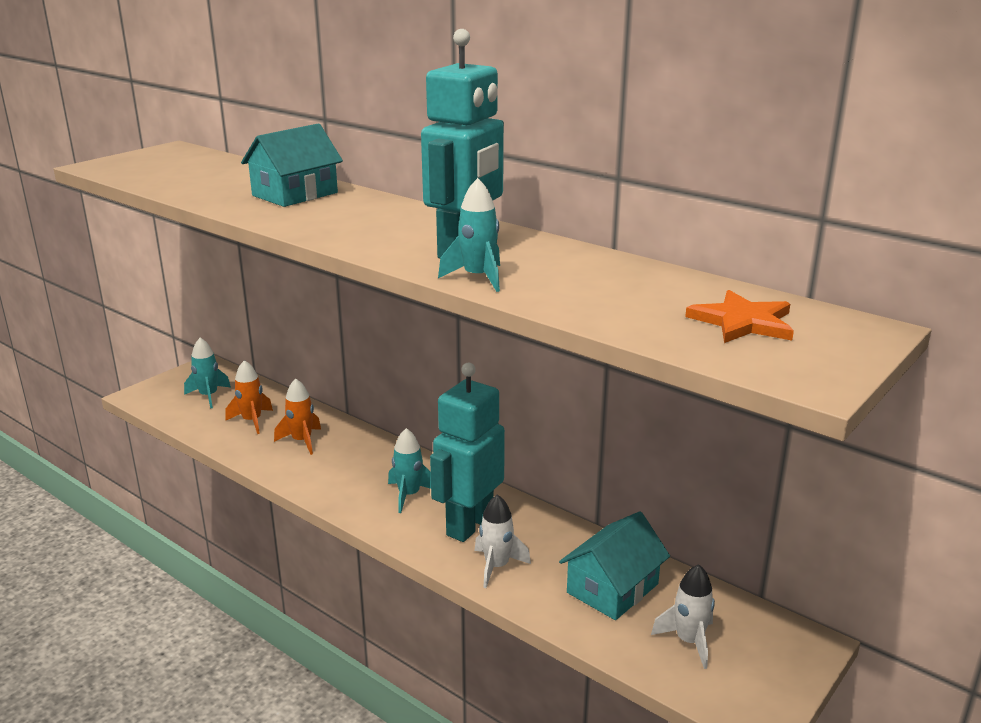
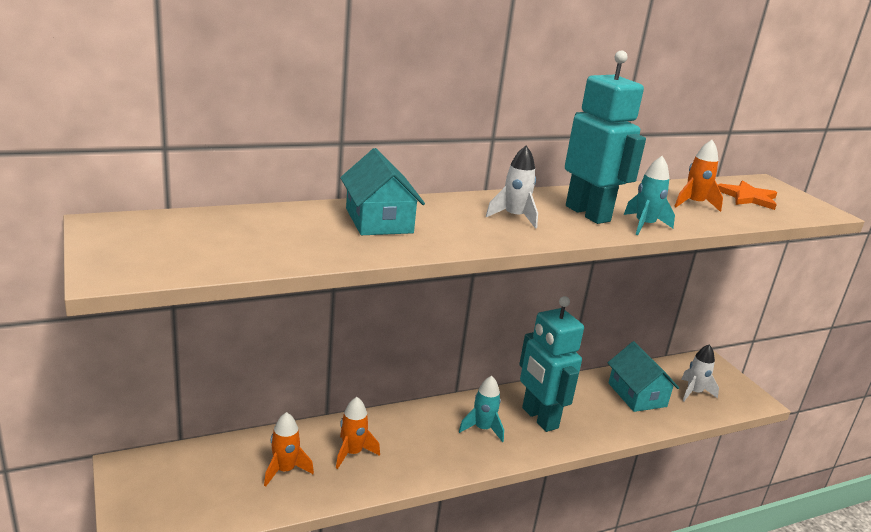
camera: 65 degrees left, 0 degrees up
(208, 396) = (200, 483): turquoise rocket -> none
(496, 566) = (593, 426): white rocket -> white rocket (514, 217)
(625, 294) = (694, 204): none -> orange rocket

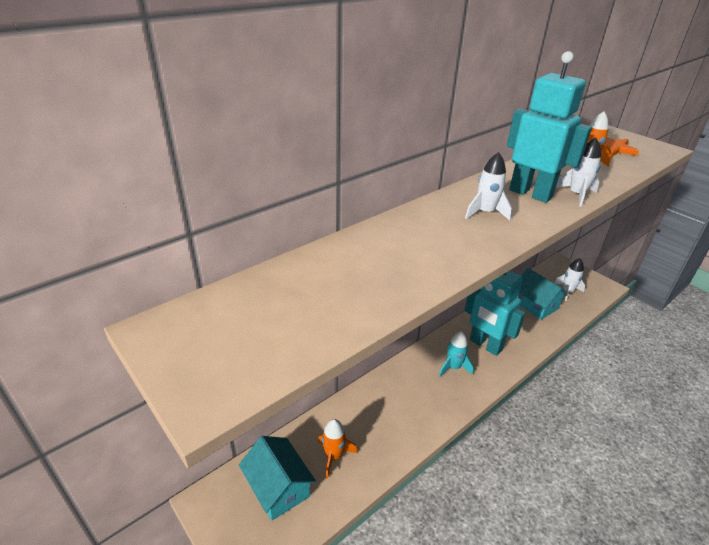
camera: 15 degrees left, 10 degrees up
(352, 453) = (375, 422): orange rocket -> none
(379, 221) = (391, 247): turquoise house -> turquoise house (278, 487)
(644, 225) = (576, 195): turquoise rocket -> white rocket

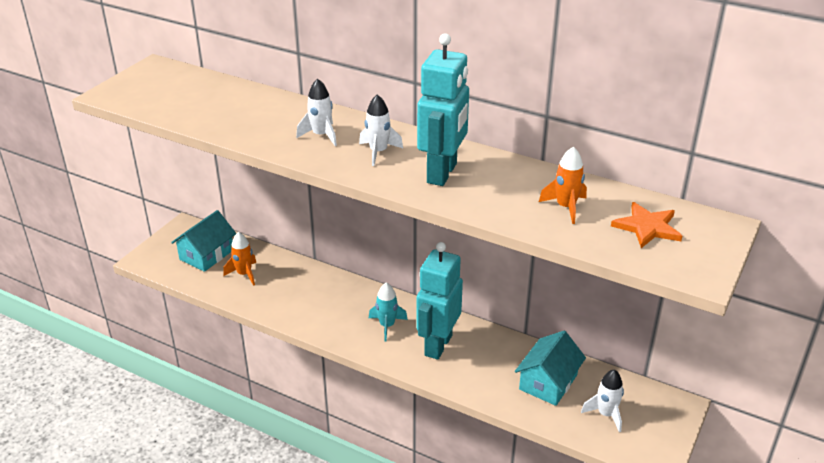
camera: 70 degrees right, 0 degrees up
(576, 195) = (463, 201): white rocket -> white rocket (321, 135)

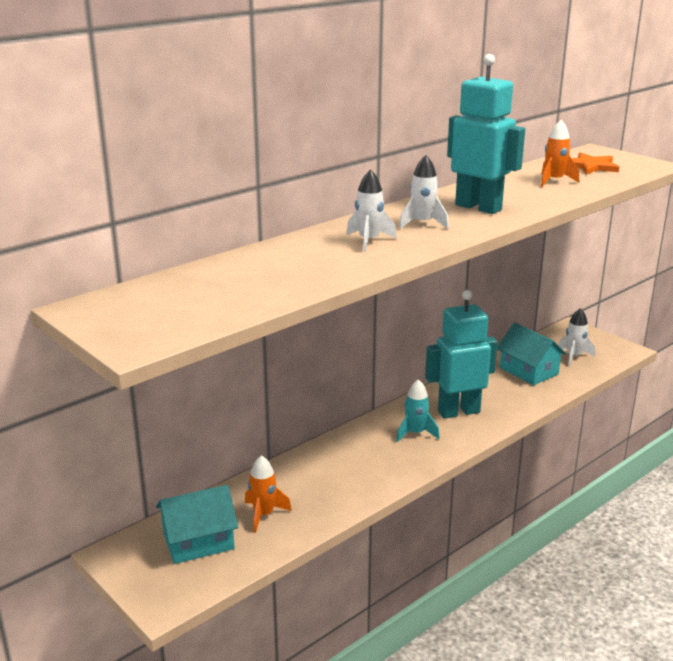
camera: 70 degrees left, 10 degrees down
(206, 255) = (198, 541): turquoise house -> turquoise house turned 75 degrees counterclockwise
(437, 345) = (458, 411): turquoise robot -> turquoise robot turned 120 degrees clockwise

